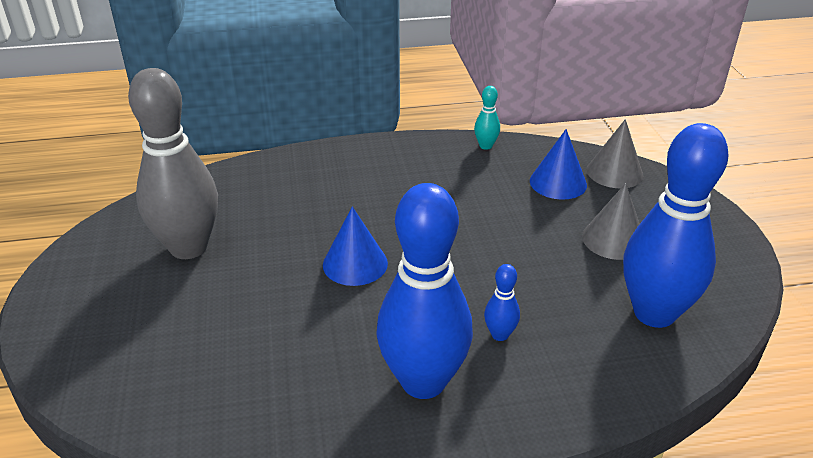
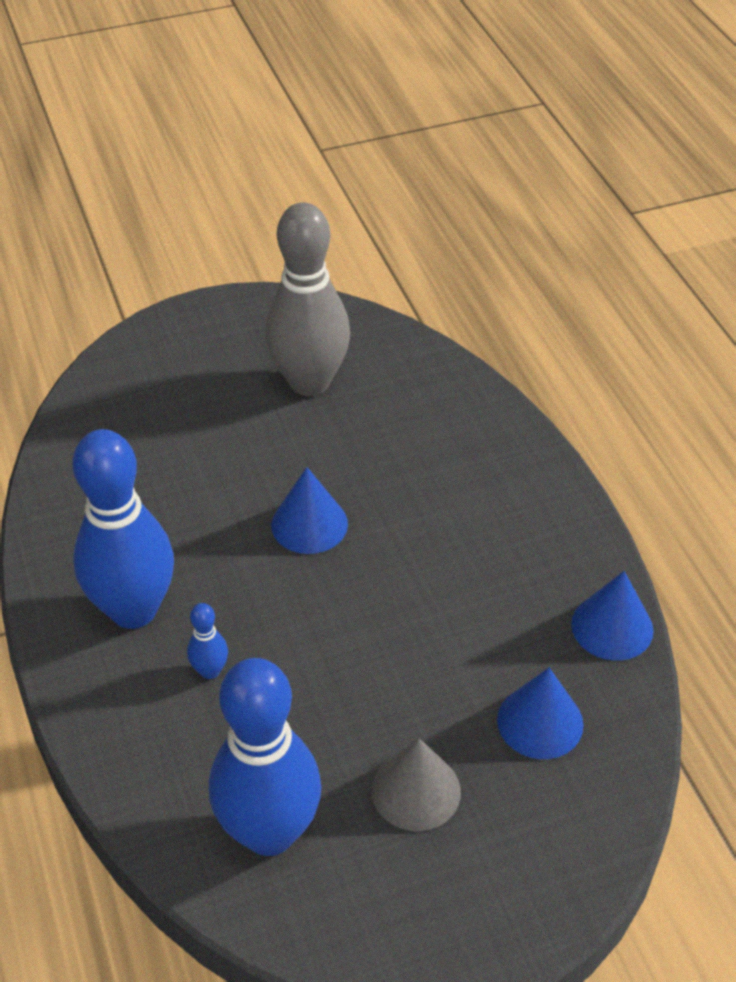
camera: 80 degrees right, 10 degrees up
(486, 146) = (612, 627): turquoise bowling pin -> blue cone
(614, 172) = (593, 797): grey cone -> none

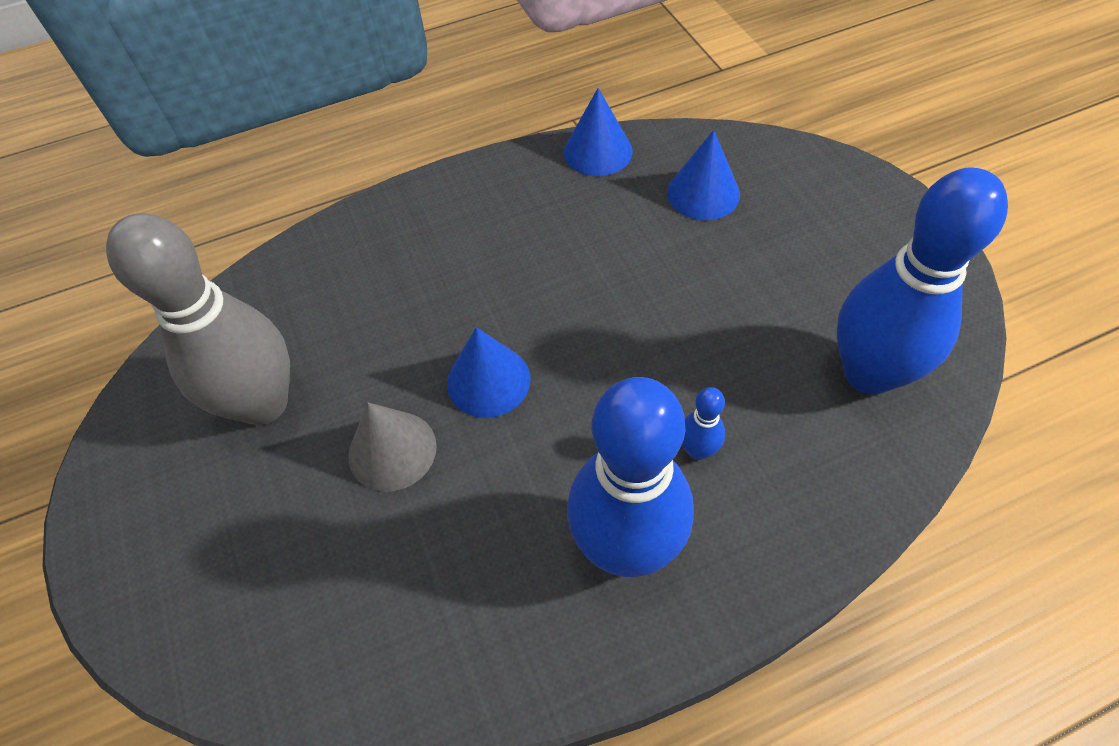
camera: 90 degrees left, 10 degrees up
(416, 791) = (793, 270): grey cone -> grey cone (392, 450)

